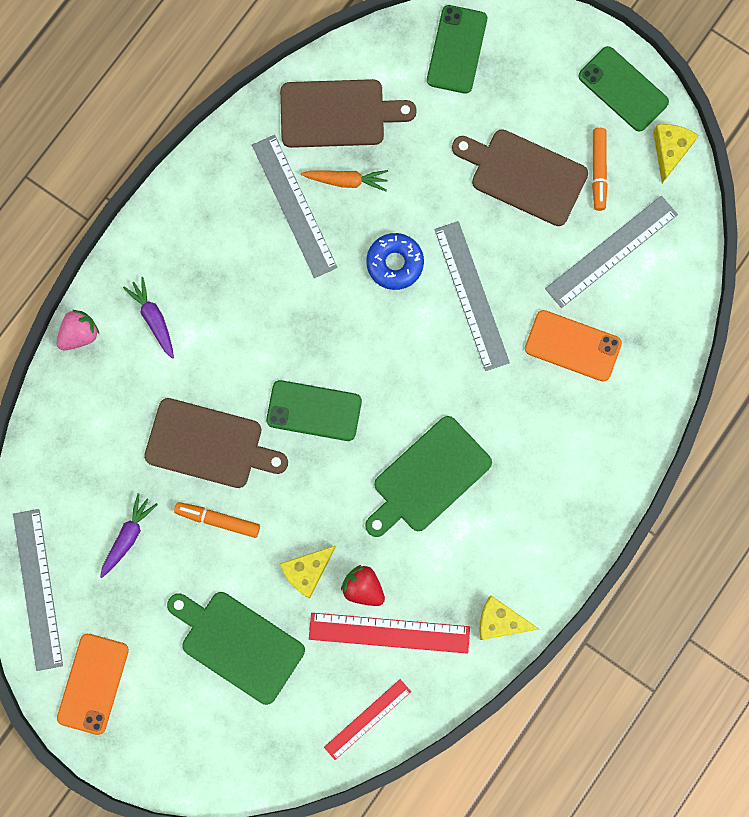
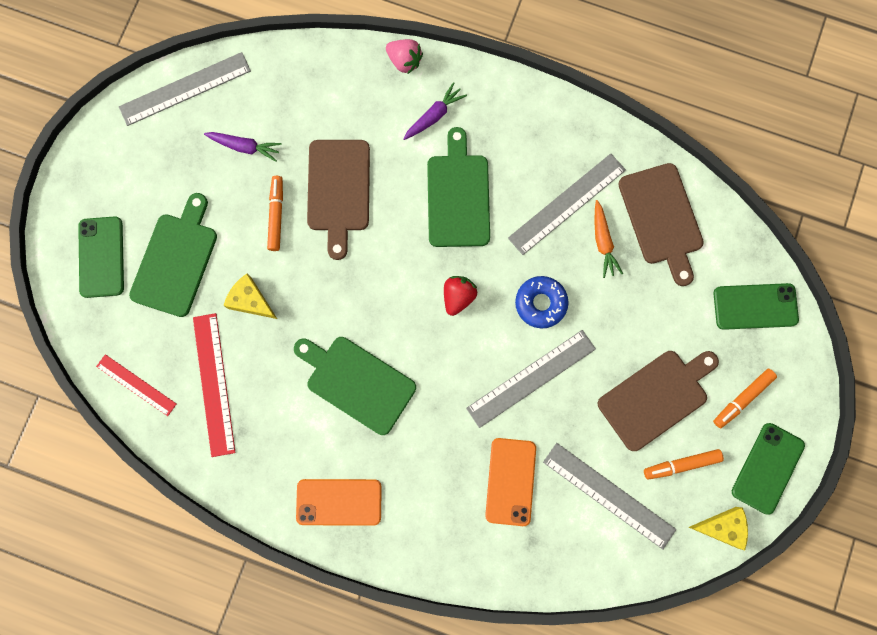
camera: 75 degrees right, 0 degrees up
(93, 683) = (118, 153): orange phone -> orange phone (339, 501)
(252, 317) = (458, 196): none -> green cutting board
(314, 410) = (391, 269): green phone -> green phone (101, 257)
(363, 587) = (247, 351): red strawberry -> red strawberry (458, 297)
(500, 621) = (246, 478): yellow cheese -> none
(524, 175) = (656, 397): brown cutting board -> brown cutting board turned 45 degrees clockwise
(547, 91) = (742, 398): none -> orange marker

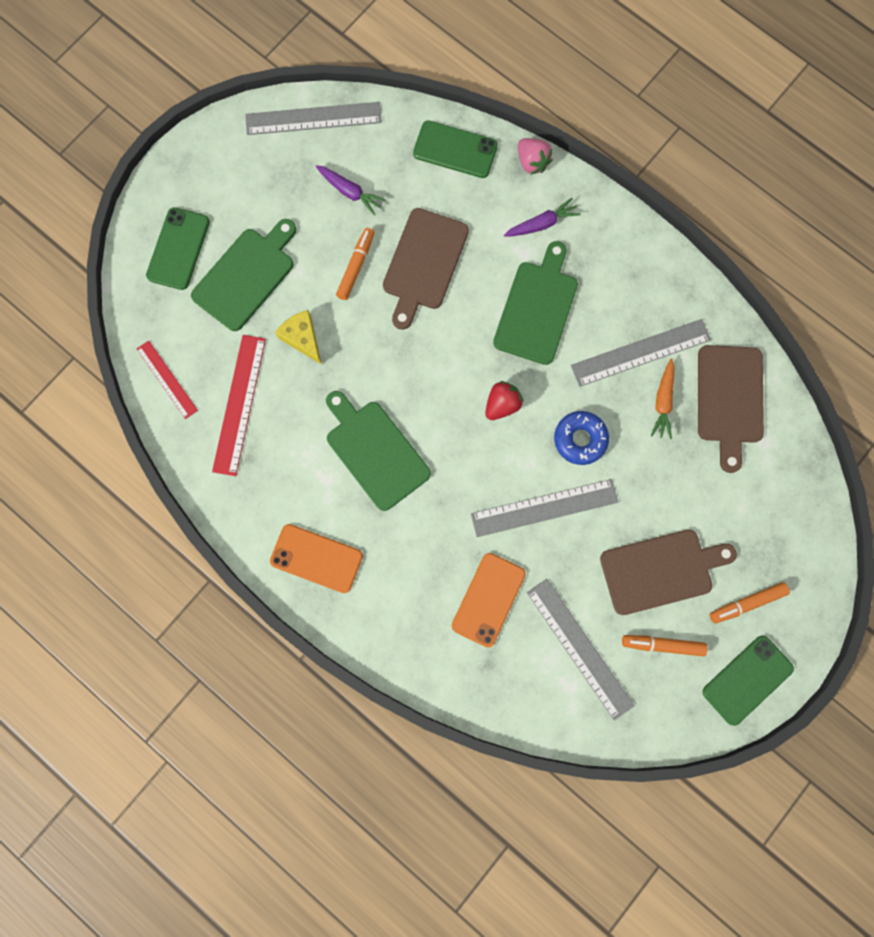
camera: 20 degrees right, 0 degrees up
(722, 527) = (681, 720): yellow cheese -> none
(755, 306) = (792, 518): green phone -> green phone (455, 150)

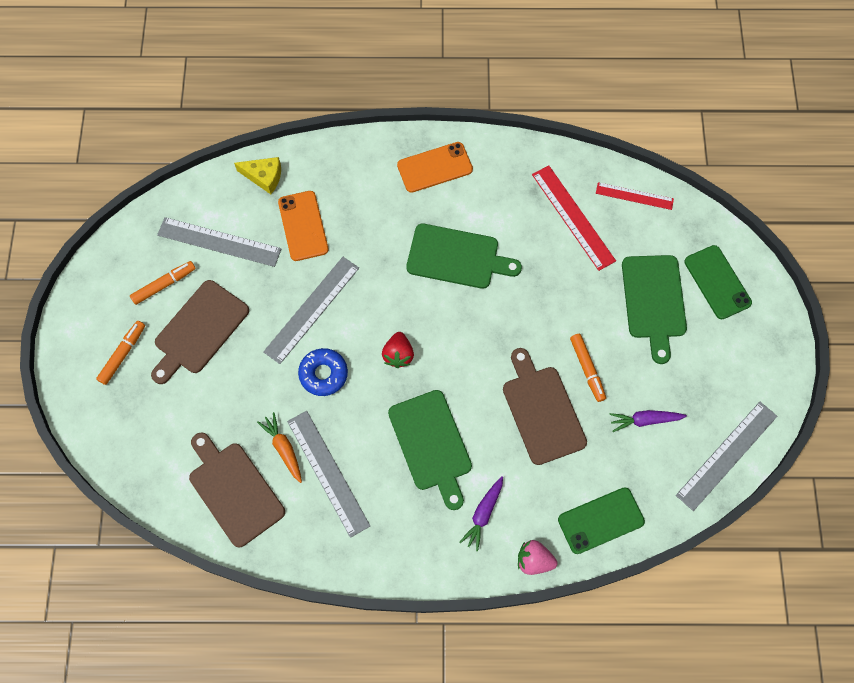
camera: 140 degrees right, 10 degrees down
(302, 338) = (574, 290): yellow cheese -> yellow cheese (264, 177)
(640, 352) = (328, 473): grey ruler -> grey ruler turned 60 degrees counterclockwise
(747, 680) = (89, 306): green phone -> none

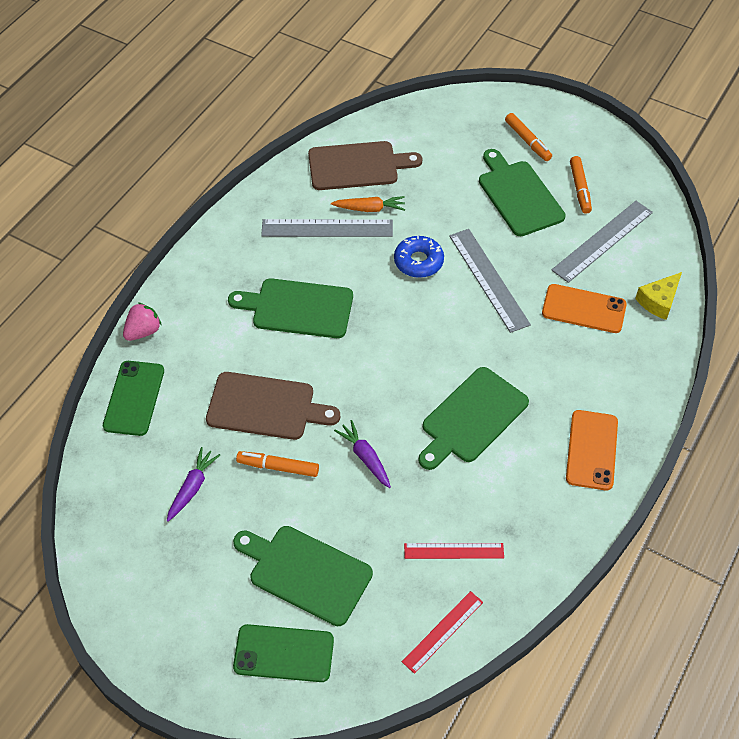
camera: 120 degrees right, 15 degrees down
(199, 330) = (518, 195): brown cutting board -> green cutting board
(398, 355) = (399, 323): red strawberry -> none
(483, 514) = (209, 315): purple carrot -> purple carrot (365, 457)
(573, 217) = (454, 551): red ruler -> red ruler, size x0.63
(727, 455) = (105, 539): grey ruler -> none

